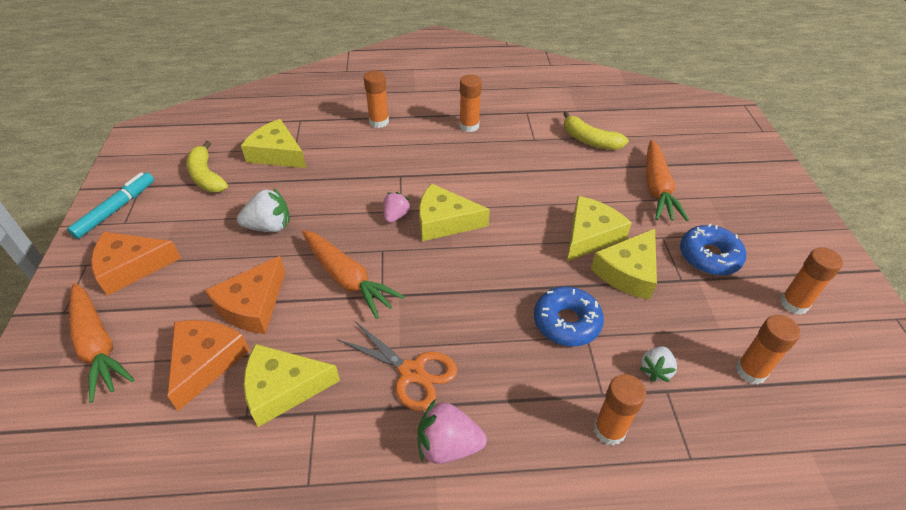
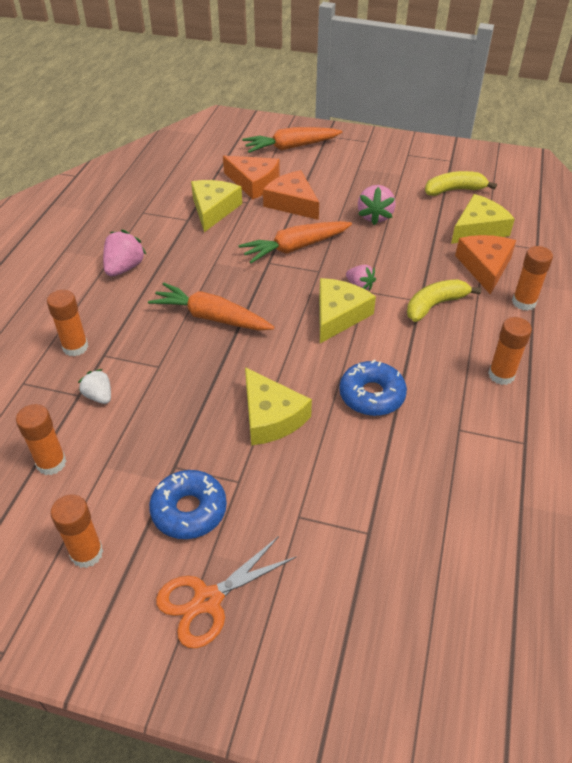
camera: 110 degrees right, 0 degrees up
(116, 209) = (424, 151): turquoise marker -> none
(131, 267) = (357, 157): orange cheese -> orange cheese (485, 267)
(269, 226) = (375, 216): white strawberry -> pink strawberry
(412, 372) = (189, 264): orange scissors -> orange scissors (208, 600)
(566, 322) = (179, 358): blue donut -> blue donut (372, 395)
(589, 140) = (442, 488): yellow banana -> yellow banana (435, 305)
(628, 272) = (207, 426): yellow cheese -> none
(657, 189) = (319, 518): orange carrot -> orange carrot (211, 317)

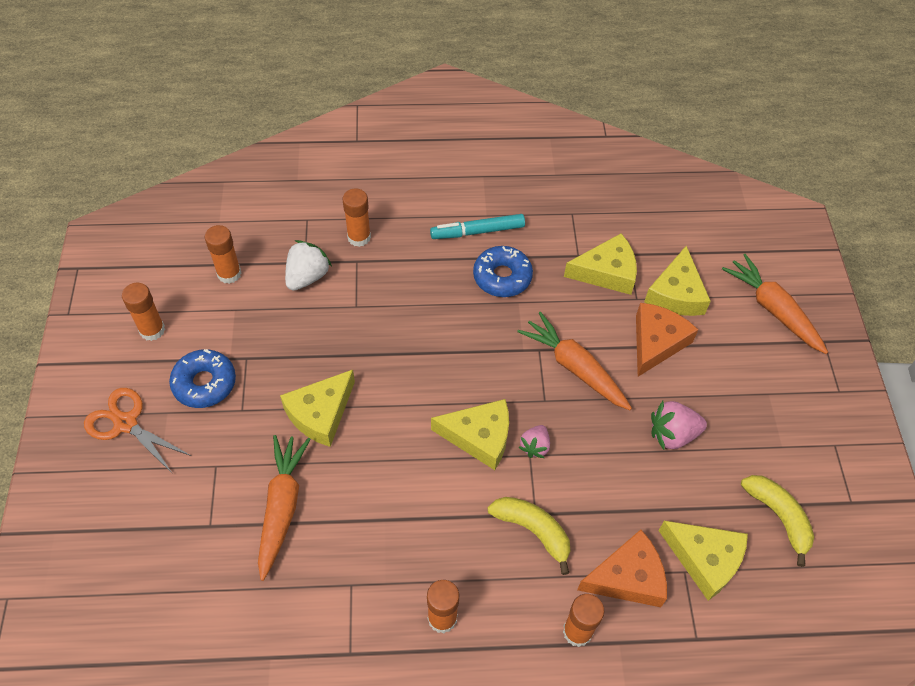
camera: 70 degrees right, 10 degrees up
(99, 396) = (307, 277): white strawberry -> white strawberry, size x1.55
(124, 268) = (477, 231): pink strawberry -> turquoise marker
(211, 317) = (434, 325): orange carrot -> orange carrot (282, 506)
(254, 183) = (676, 294): orange cheese -> yellow cheese
(372, 395) = (373, 494): blue donut -> blue donut (502, 277)

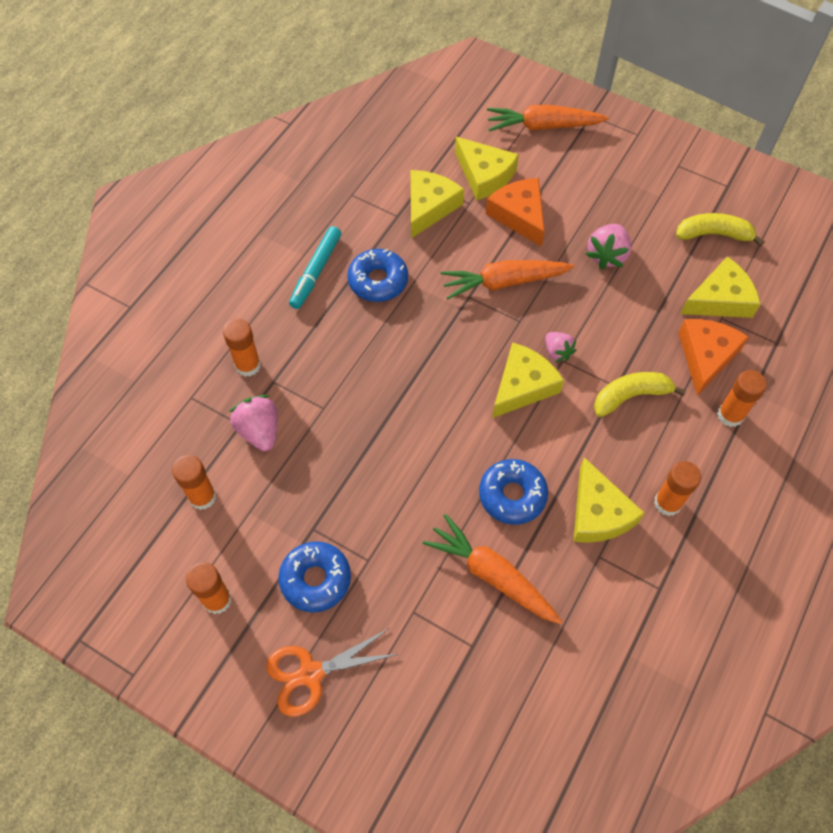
camera: 55 degrees left, 5 degrees up
(307, 277) = (259, 431): white strawberry -> pink strawberry
(320, 413) = (418, 495): yellow cheese -> yellow cheese (598, 513)
(366, 484) = (512, 495): none -> blue donut

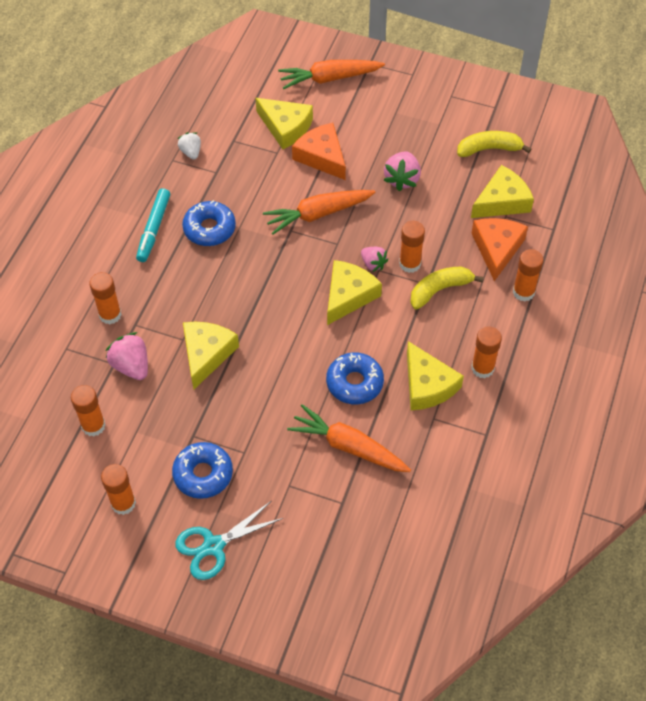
camera: 10 degrees left, 5 degrees down
(311, 674) = (213, 546): orange scissors -> turquoise scissors
(374, 189) = (191, 152): none -> white strawberry
(429, 207) = (242, 160): yellow cheese -> yellow cheese (206, 354)
(600, 358) = (410, 264): none -> orange glue stick

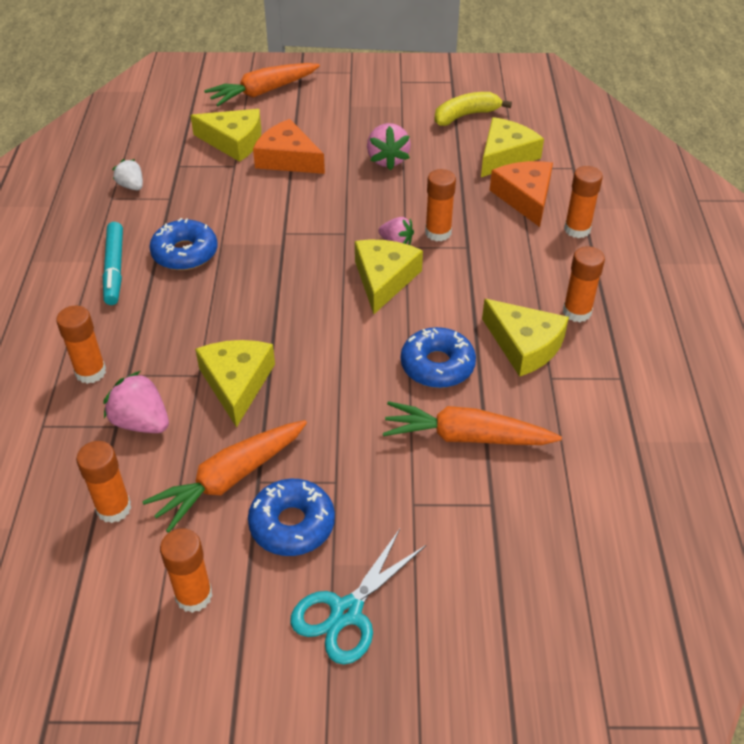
camera: 20 degrees left, 10 degrees down
(318, 214) = (309, 211): orange carrot -> orange carrot (229, 479)
(439, 290) = (485, 249): yellow banana -> none

